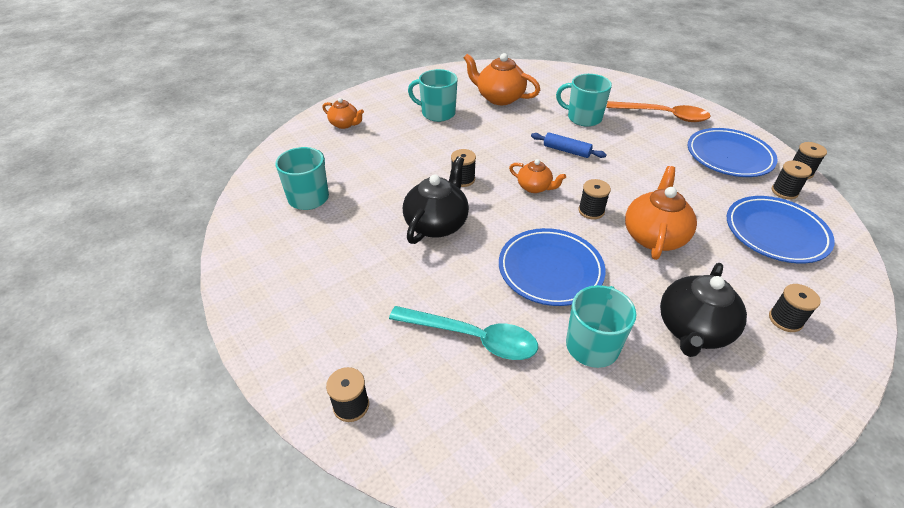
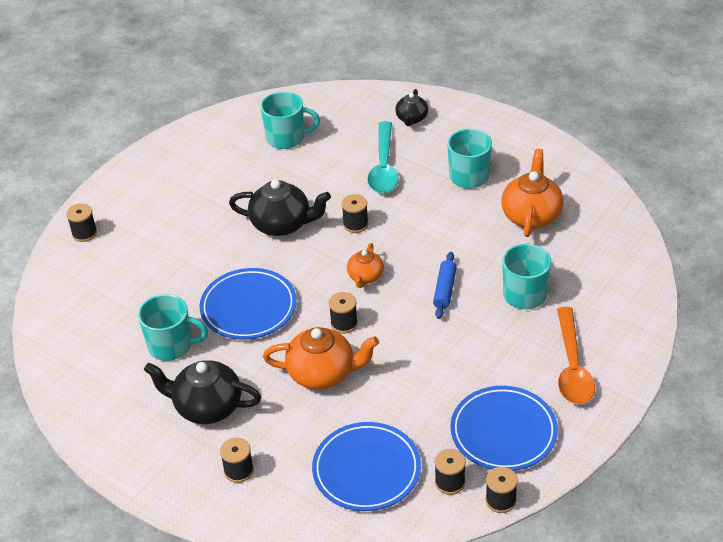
camera: 75 degrees right, 0 degrees up
(345, 124) = (411, 119): orange teapot -> black teapot
(472, 338) = (158, 277): turquoise spoon -> turquoise spoon (384, 166)

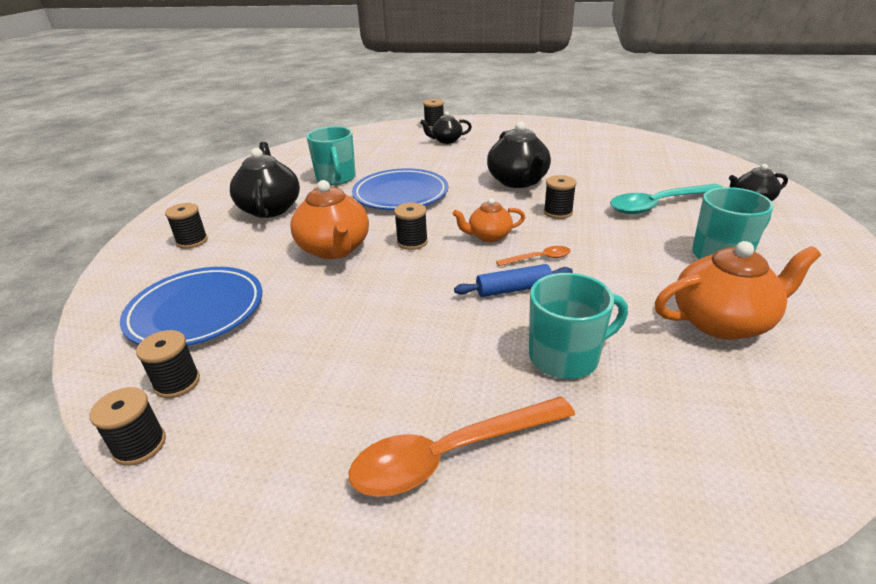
camera: 65 degrees right, 10 degrees down
(140, 238) = (446, 140): none -> black teapot
(286, 138) = (627, 156): turquoise mug -> none
(415, 262) = (538, 258): none -> orange spoon
(503, 432) = (280, 410): blue plate -> none

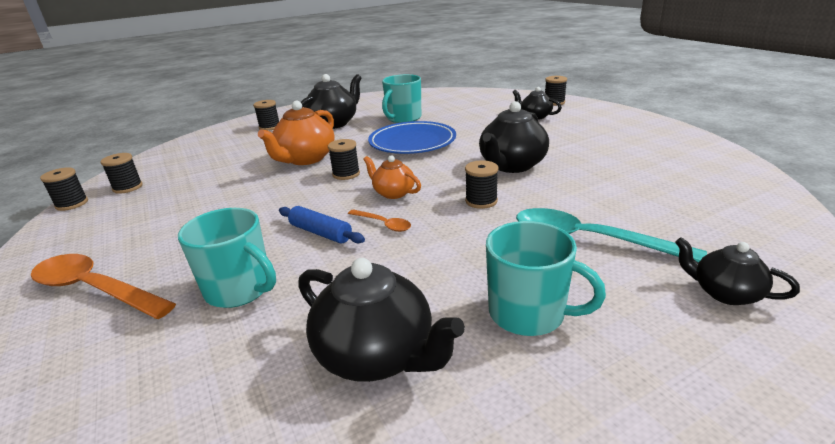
camera: 50 degrees right, 5 degrees down
(196, 311) = (197, 161): blue plate -> none
(722, 322) = (377, 355): orange teapot -> black teapot

